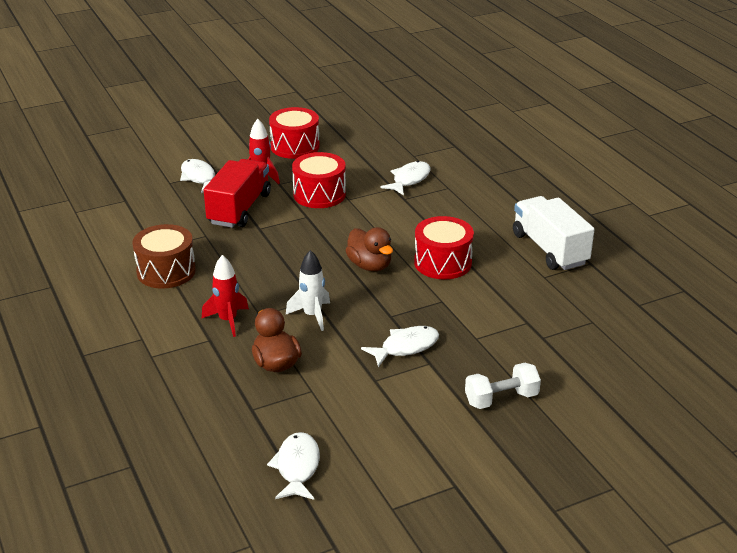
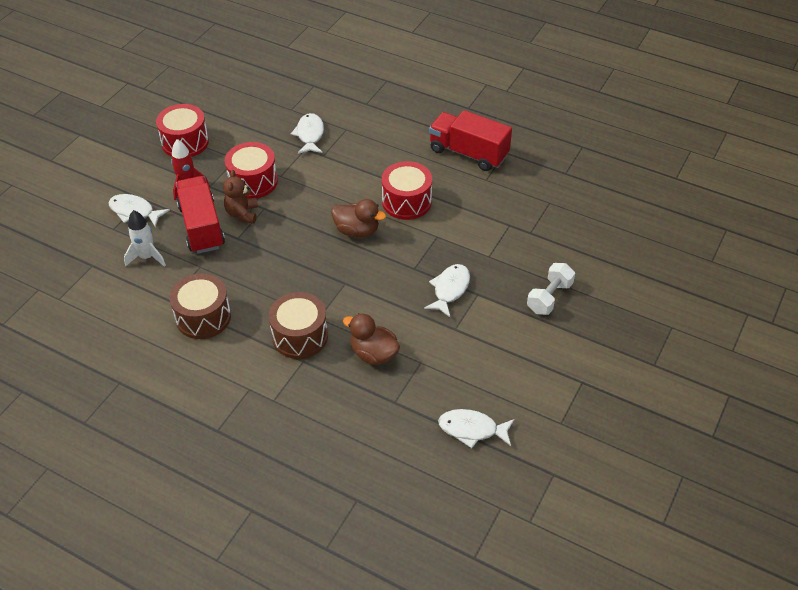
camera: 35 degrees left, 15 degrees up
(228, 320) = (300, 336): red rocket -> brown drum
(283, 213) = (242, 214): none -> brown teddy bear
(297, 467) = (472, 429): white fish -> white fish turned 45 degrees counterclockwise
(312, 315) = (358, 298): white rocket -> white rocket (147, 257)
(549, 249) = (468, 153): white truck -> red truck

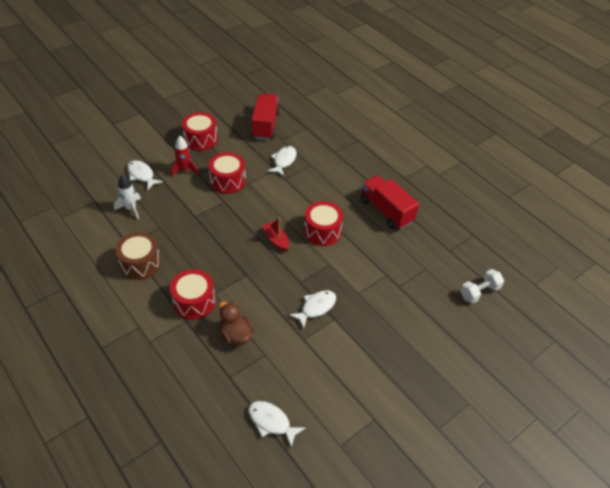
camera: 20 degrees right, 0 degrees up
(202, 227) = (177, 200): red truck -> red truck (265, 125)
(242, 214) = (208, 201): brown teddy bear -> none
(300, 336) = (194, 302): brown drum -> red drum
(357, 231) = (276, 240): brown duck -> red boat
(549, 297) = (385, 342): white dumbbell -> white dumbbell (479, 292)

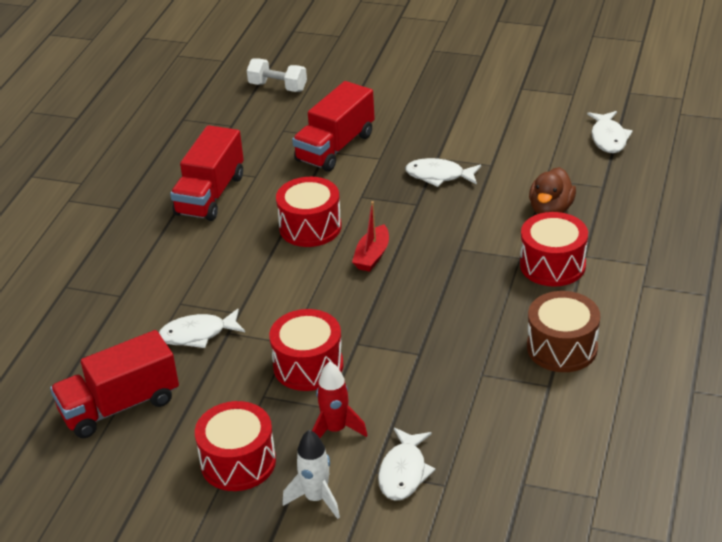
camera: 120 degrees left, 10 degrees down
(131, 209) = (486, 430): white rocket -> white rocket (316, 498)
(387, 280) = (335, 147): none -> red truck

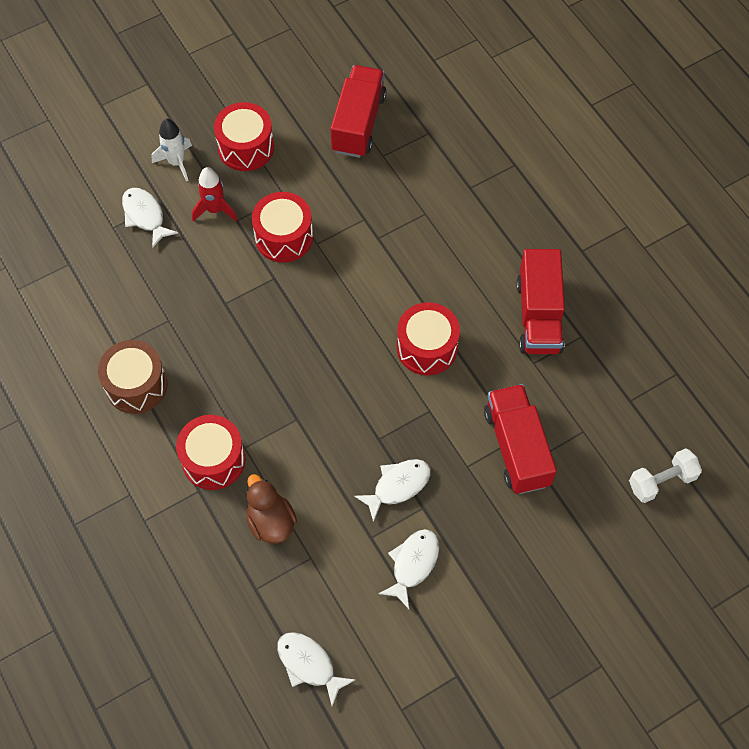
camera: 130 degrees right, 25 degrees up
(198, 334) = (381, 202): white fish -> white fish (413, 564)
(210, 195) = (538, 316): red truck -> red truck turned 150 degrees counterclockwise
(372, 256) = (350, 358): red boat -> none

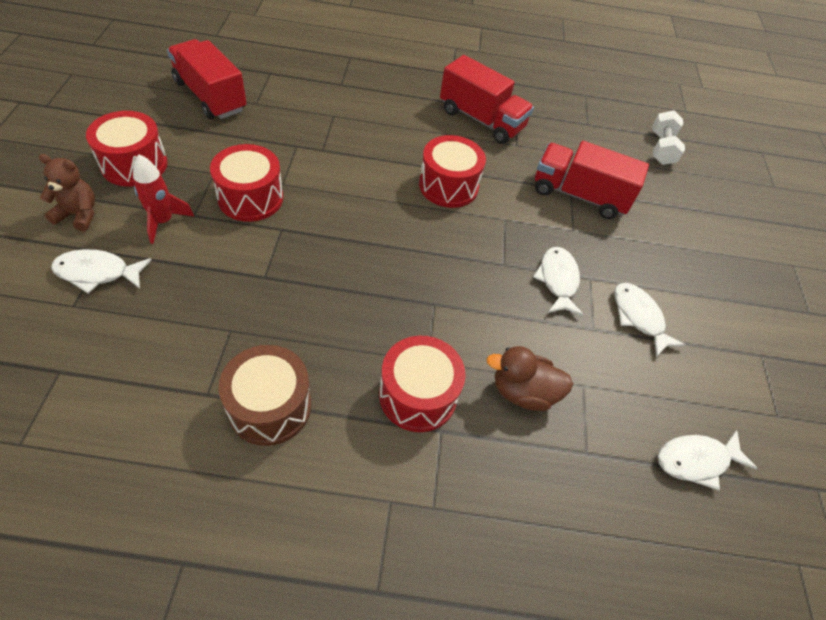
camera: 60 degrees left, 10 degrees down
(176, 162) = (78, 214): white rocket -> brown teddy bear

